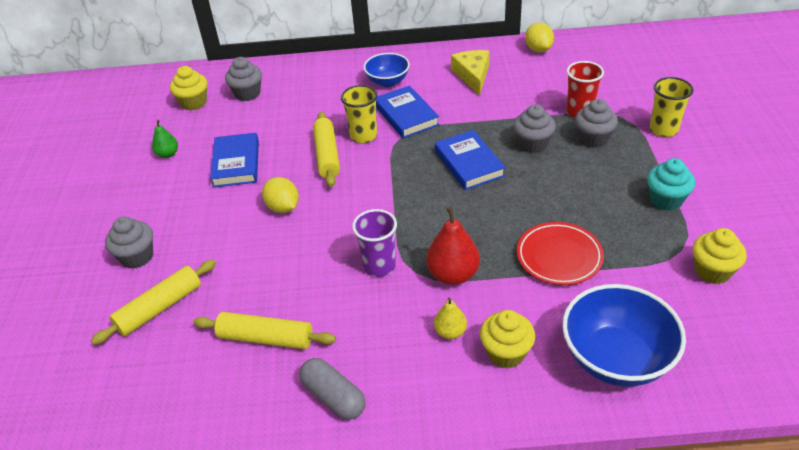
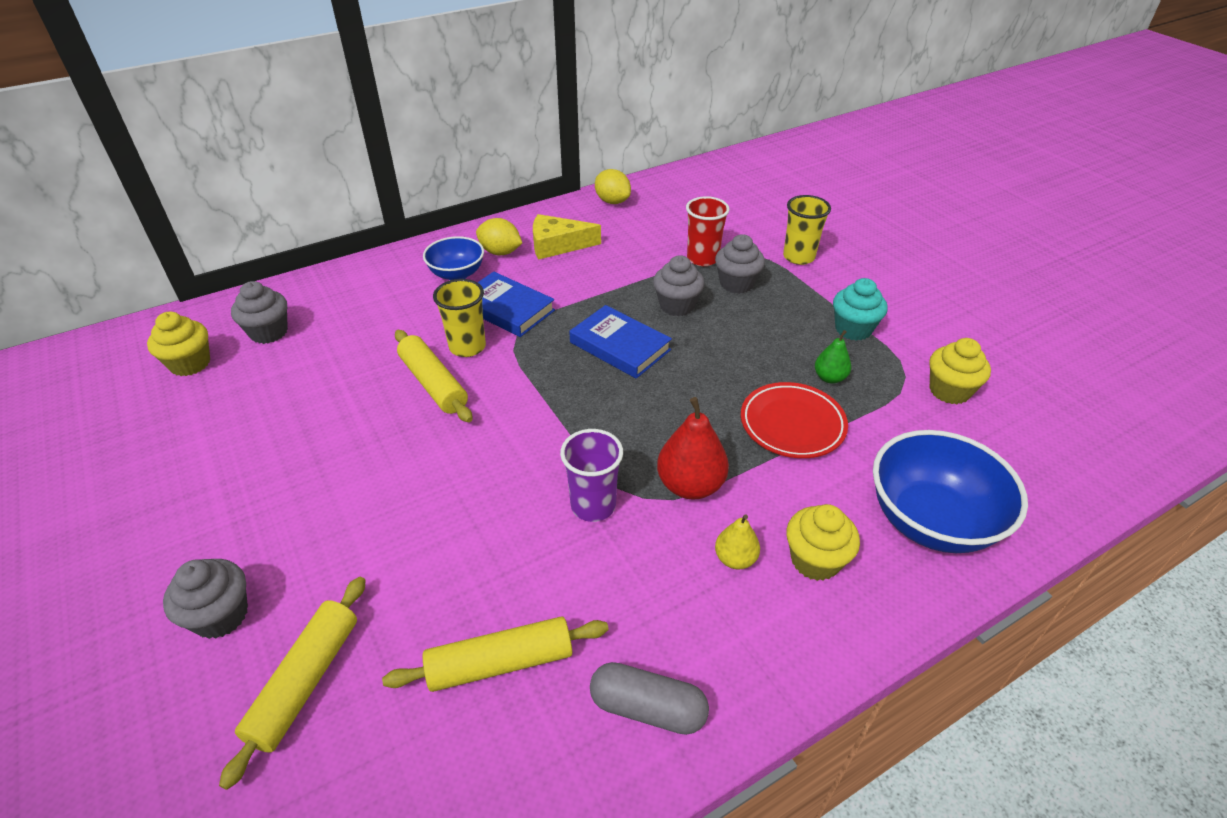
camera: 30 degrees left, 0 degrees up
(168, 154) = (188, 446): green pear -> green pear (829, 378)
(236, 163) = (307, 430): blue book -> none
(283, 207) = (413, 470): yellow lemon -> yellow lemon (500, 252)
(472, 76) = (557, 245): yellow cheese -> yellow cheese turned 60 degrees counterclockwise

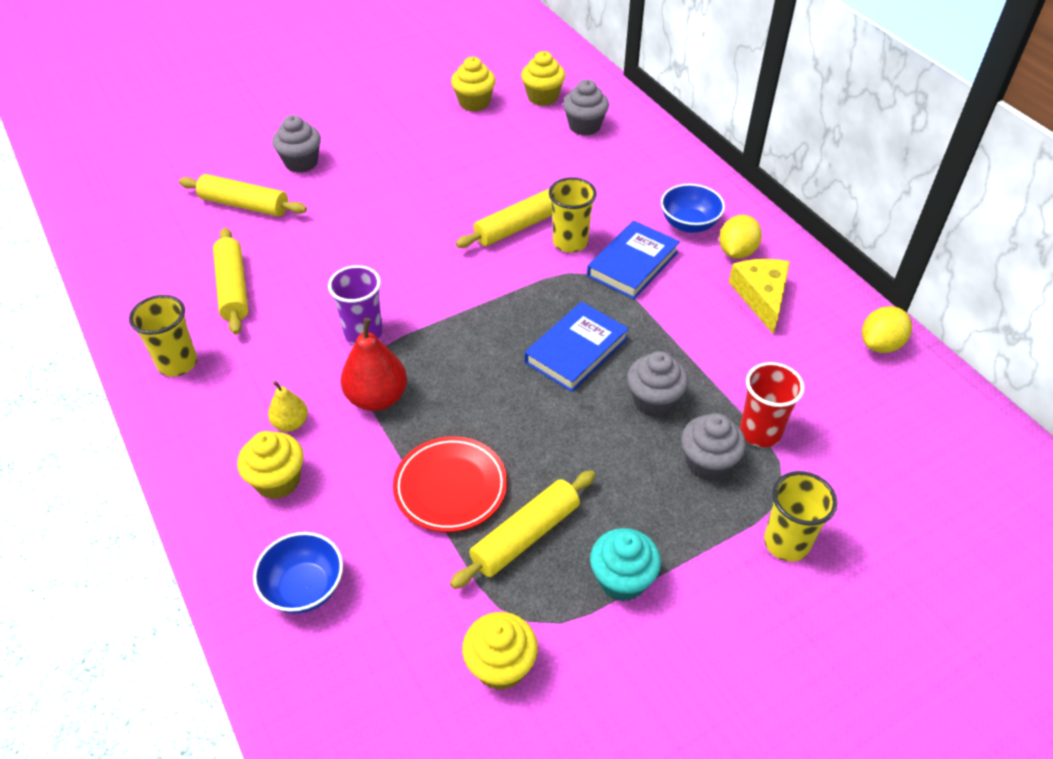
camera: 90 degrees right, 5 degrees up
(167, 425) = (474, 103): none -> yellow cupcake
(647, 708) = (177, 363): grey capsule -> yellow cup
(829, 378) = (525, 536): green pear -> yellow rolling pin
(931, 520) = (304, 588): blue bowl -> blue bowl, size x0.60

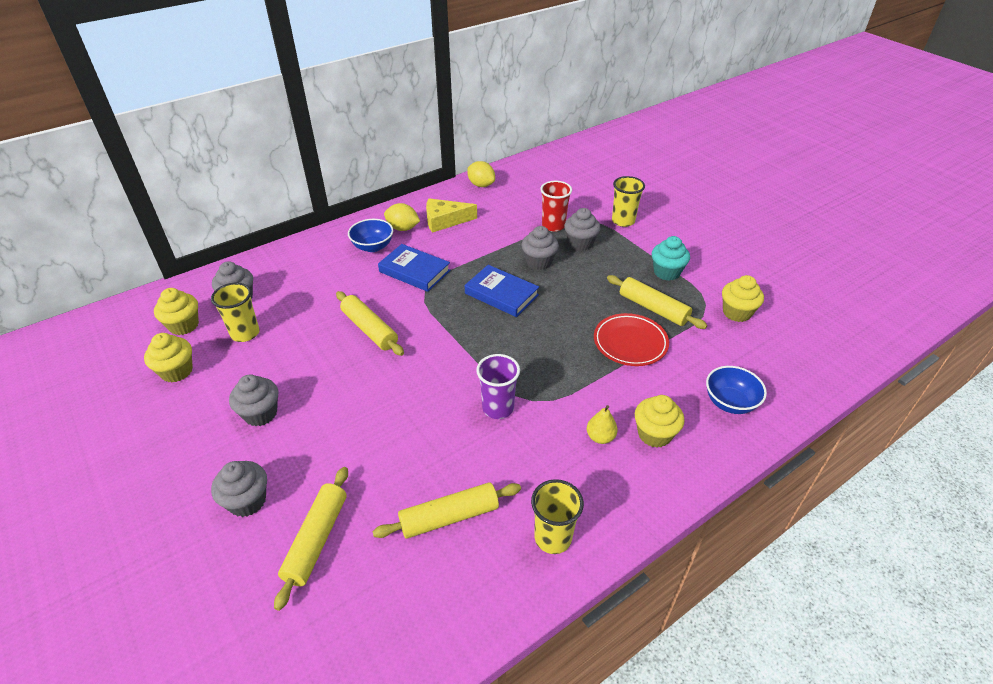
camera: 95 degrees left, 5 degrees down
(377, 398) = (564, 389): red pear -> none
(403, 159) = (260, 413): none -> grey cupcake
(570, 242) = (390, 301): yellow cup -> yellow cup (245, 333)

